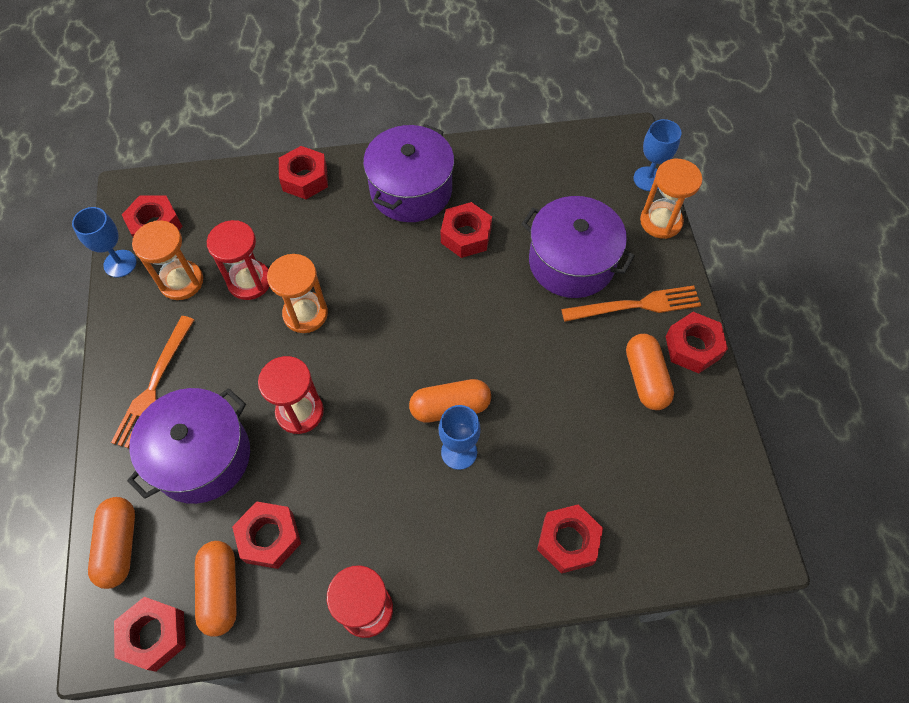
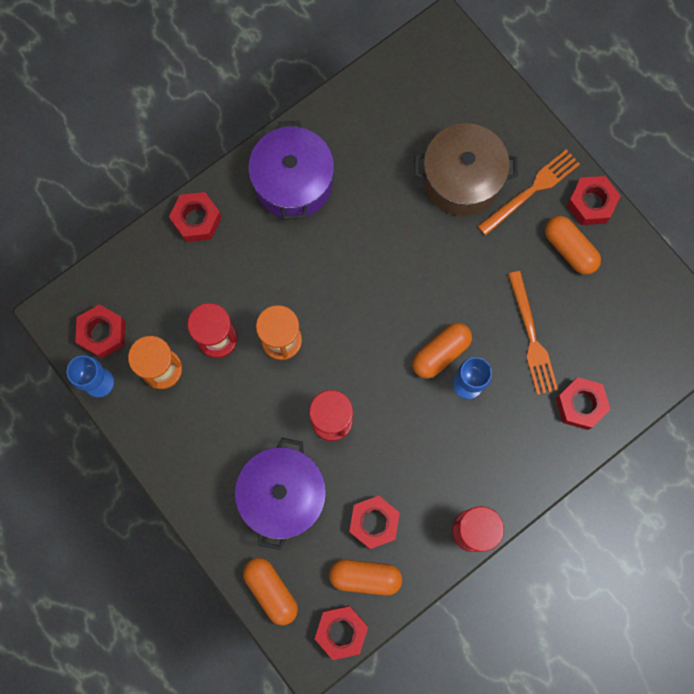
camera: 30 degrees left, 15 degrees up
(154, 385) = (206, 464): orange fork -> orange fork (531, 337)
(220, 590) = (365, 577): orange capsule -> orange capsule turned 45 degrees counterclockwise
(466, 235) = (364, 200): red nut -> none
(571, 262) = (462, 179): purple pot -> brown pot
(648, 179) = (481, 66): blue goblet -> none
(661, 221) = (511, 102): orange hourglass -> none

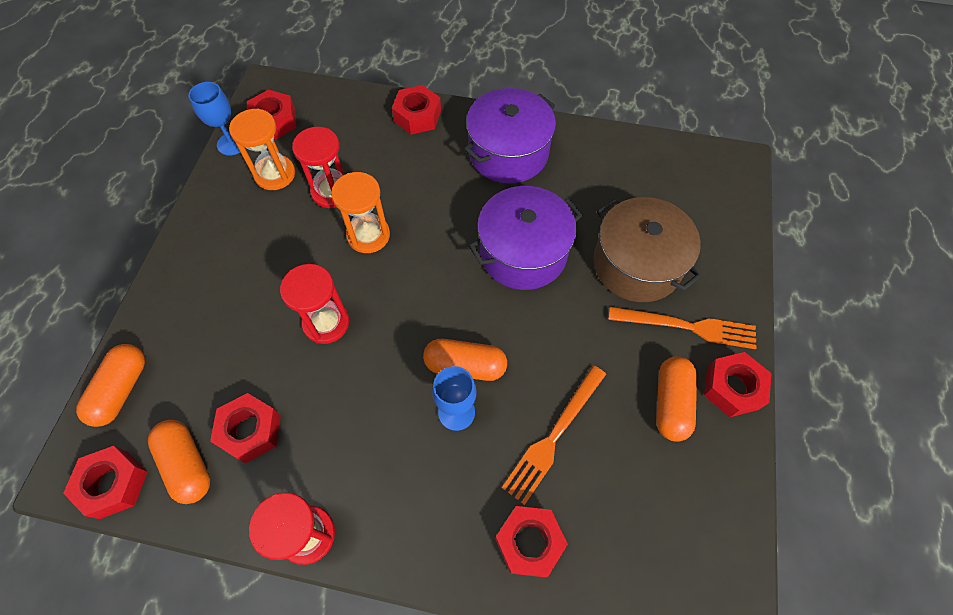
camera: 50 degrees right, 15 degrees down
(283, 495) = (225, 334): purple pot -> purple pot (523, 253)

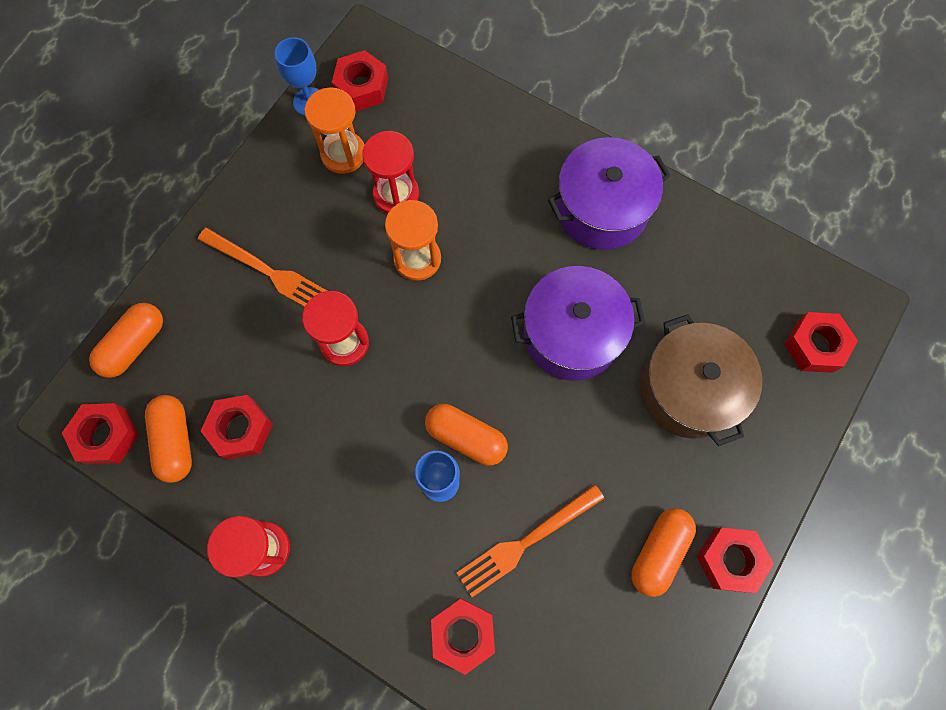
camera: 20 degrees right, 10 degrees up
(417, 116) = (518, 130): red nut -> red nut (815, 346)
(687, 327) = (712, 478): orange fork -> orange fork (268, 272)

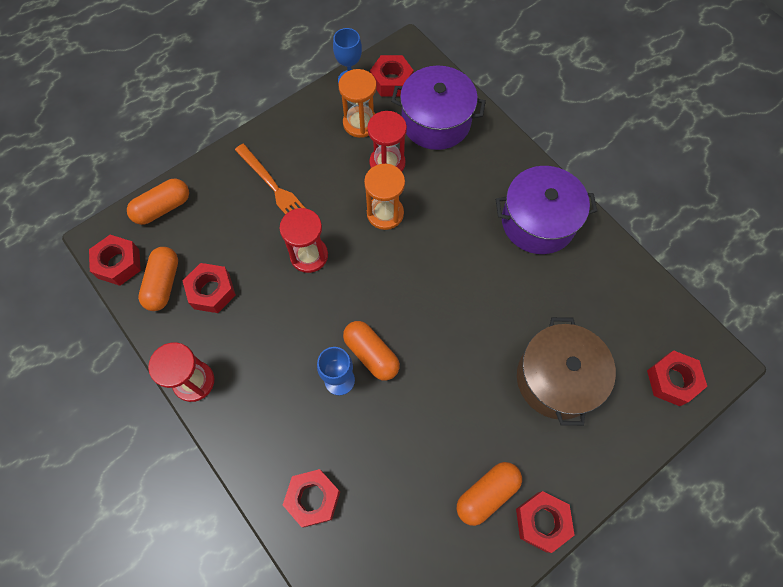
camera: 20 degrees right, 5 degrees down
(527, 541) = (388, 447): orange fork -> none
(572, 334) = (480, 306): purple pot -> purple pot (436, 121)

